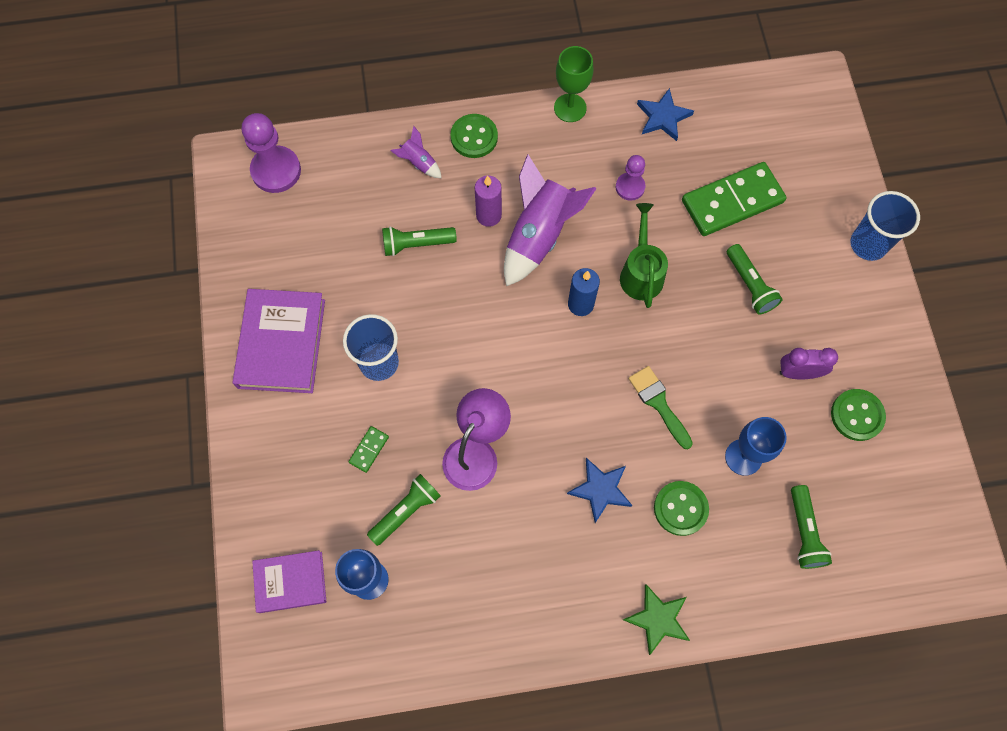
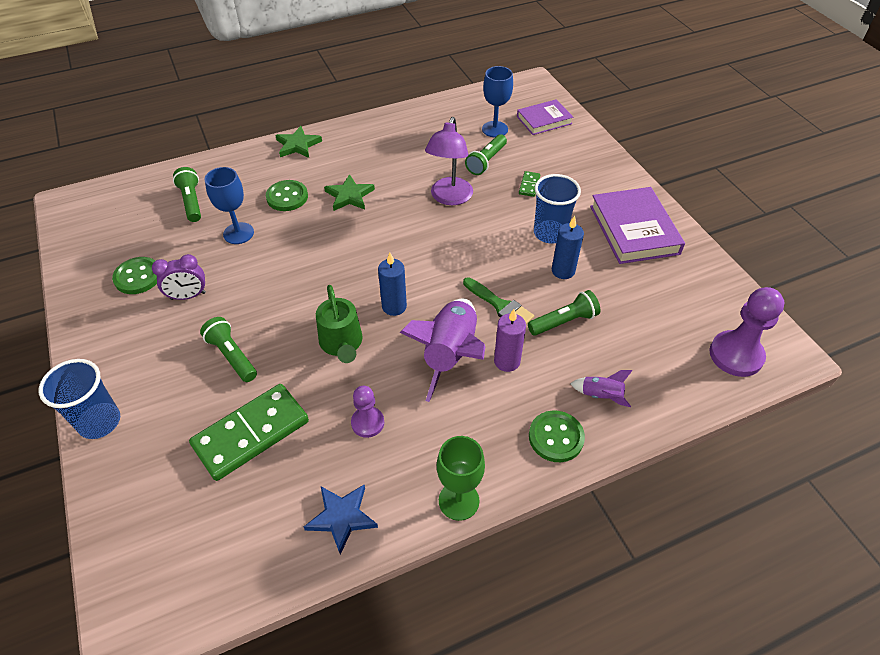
camera: 165 degrees right, 20 degrees down
(389, 306) = (563, 271): none -> blue candle
(600, 490) = (349, 196): blue star -> green star
(658, 403) = (311, 252): green brush -> green brush (500, 305)

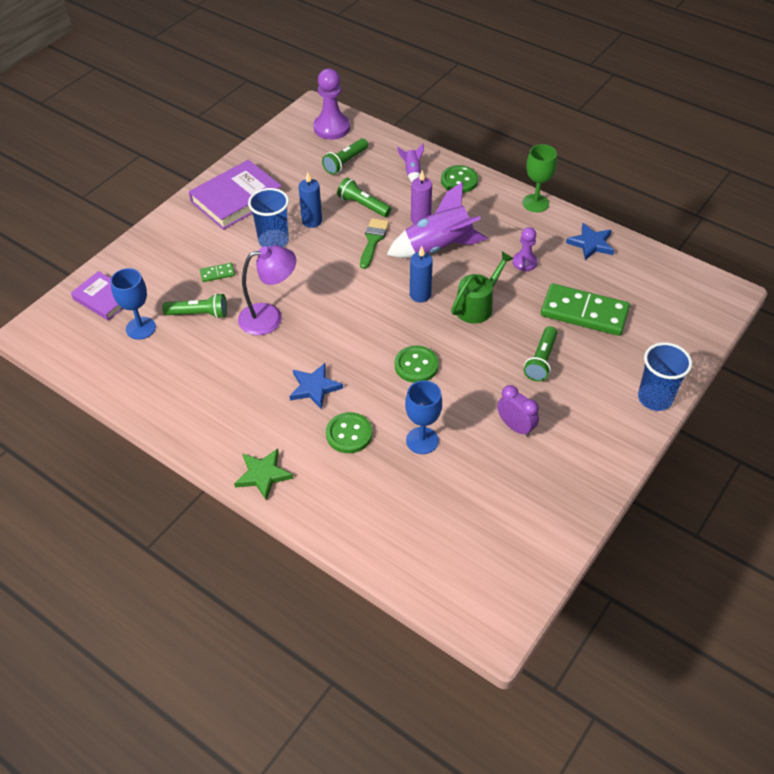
camera: 120 degrees left, 0 degrees up
(138, 277) = (527, 479): green button -> green button (416, 365)
(192, 202) = (411, 509): green flashlight -> green flashlight (345, 162)
(349, 196) = (314, 387): green star -> blue star

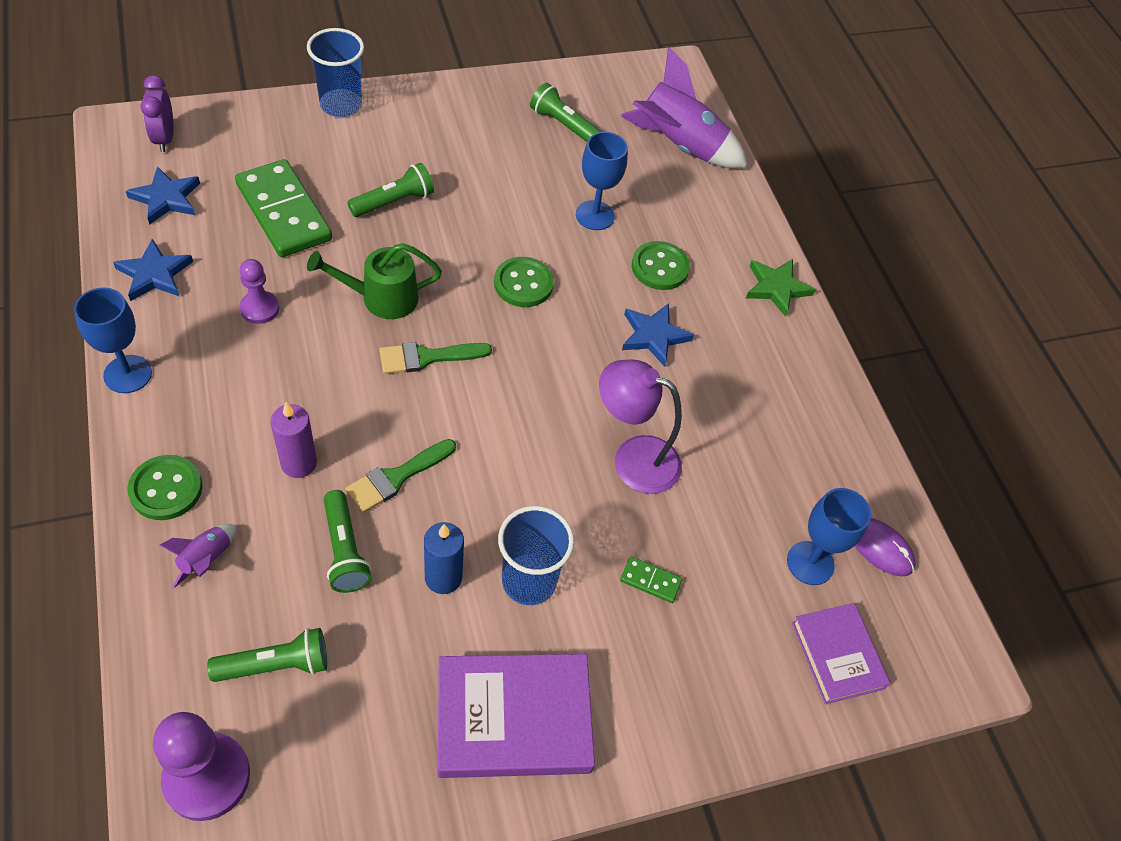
camera: 150 degrees left, 5 degrees up
(105, 358) = (880, 548): none -> purple mouse
(199, 314) = (720, 530): green flashlight -> green flashlight (563, 125)
(420, 295) = (427, 357): blue candle -> green brush
(438, 248) = (330, 403): purple rocket -> purple rocket (679, 146)
(515, 427) = (495, 168): purple clock -> purple clock (164, 138)
(535, 203) = (128, 374): green goblet -> blue goblet
(645, 278) = (166, 198): none -> blue star

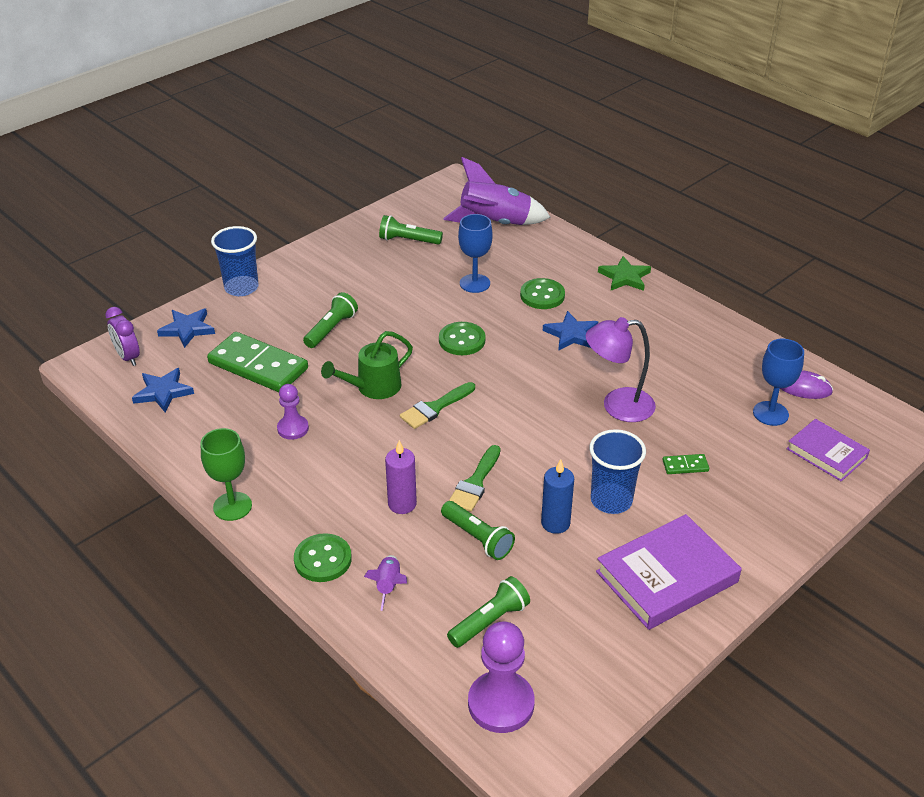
camera: 20 degrees left, 15 degrees down
(128, 374) = (232, 506): blue goblet -> green goblet
(154, 274) = (197, 440): blue star -> blue star (187, 329)

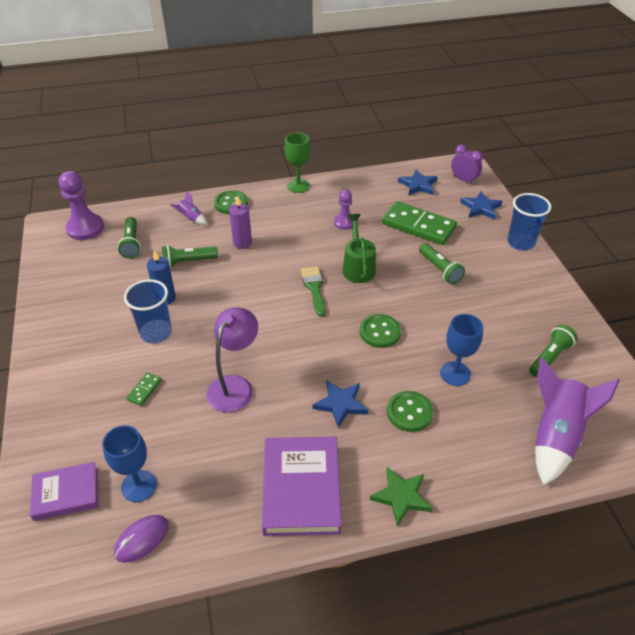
camera: 120 degrees right, 5 degrees up
(128, 357) = (463, 180): purple clock -> purple clock turned 45 degrees clockwise
(258, 366) = (418, 226): green domino -> green domino turned 60 degrees clockwise
(475, 483) = (230, 278): green brush -> none
(666, 577) = (78, 326): purple book -> purple book (301, 489)

